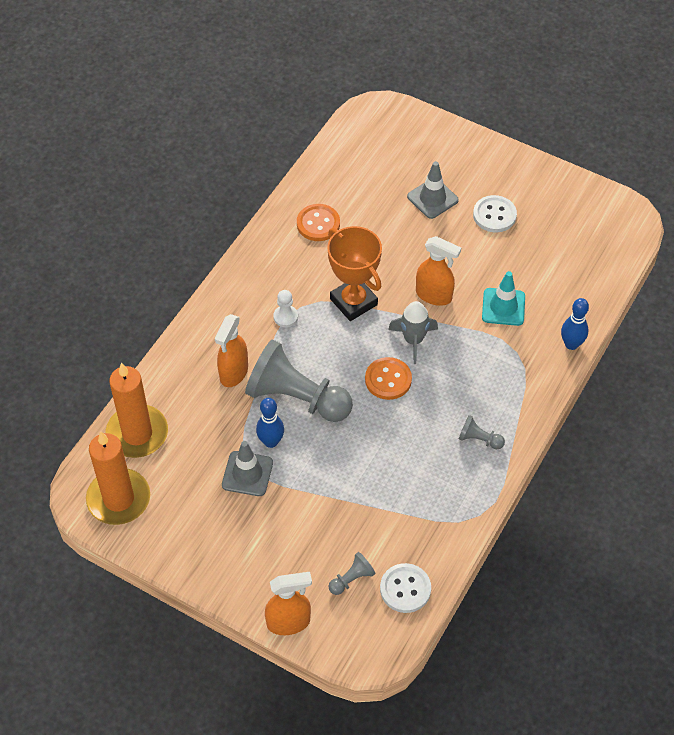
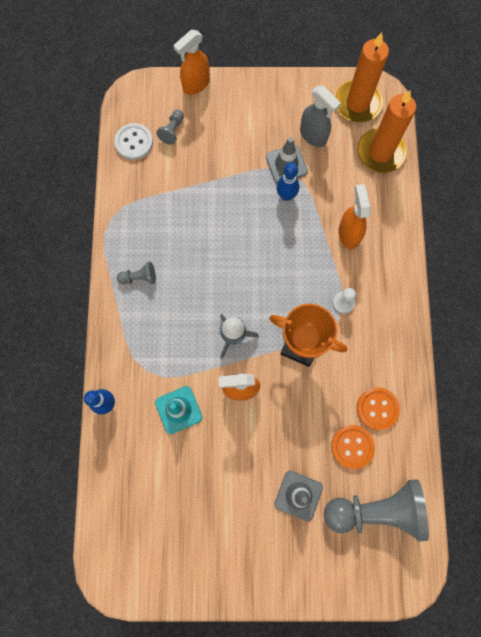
camera: 150 degrees right, 20 degrees up
(195, 489) = (313, 136): none -> grey spray bottle
(296, 398) = (290, 239): grey pawn -> grey pawn (376, 510)
(388, 379) = (233, 291): orange button -> orange button (352, 446)
(494, 215) = (234, 508): white button -> none

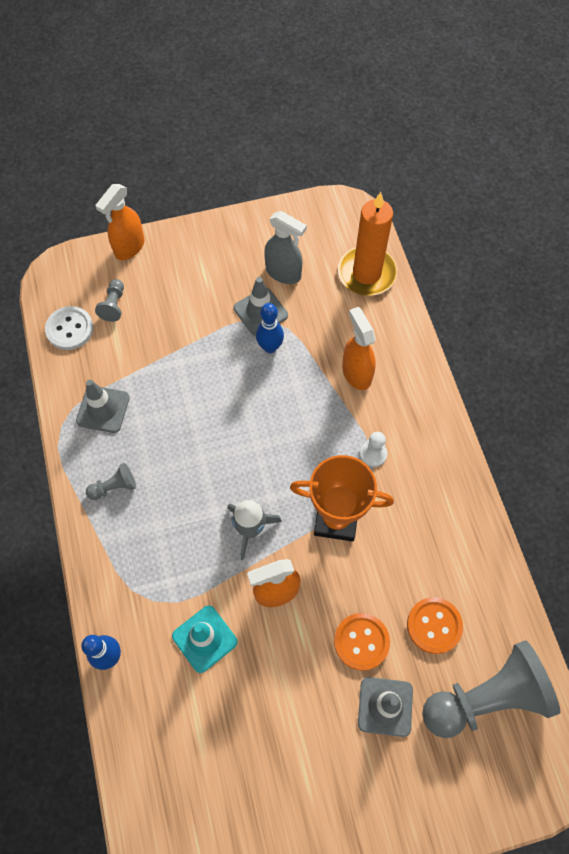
camera: 15 degrees left, 10 degrees down
(144, 214) = (103, 409): none -> grey traffic cone
(357, 103) = (324, 226): orange candle -> none
(377, 408) = (450, 570): orange button -> orange button (361, 642)

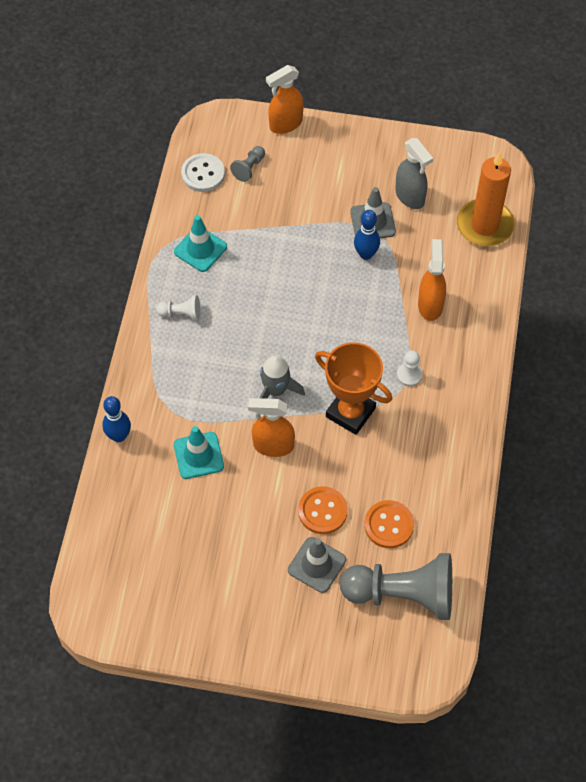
camera: 25 degrees right, 5 degrees down
(103, 409) = (200, 249): grey traffic cone -> turquoise traffic cone
(114, 487) = (181, 313): grey pawn -> white pawn

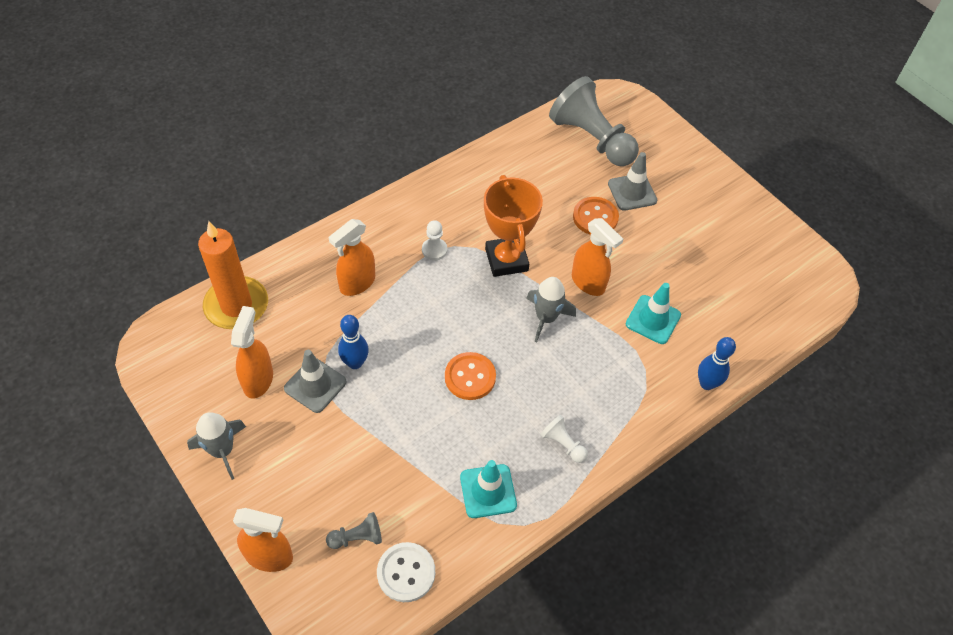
camera: 140 degrees left, 5 degrees down
(378, 147) = (222, 450): none -> grey rocket
(389, 525) = (558, 177): orange button -> orange button (470, 377)
(410, 197) = (258, 380): grey spray bottle -> orange spray bottle

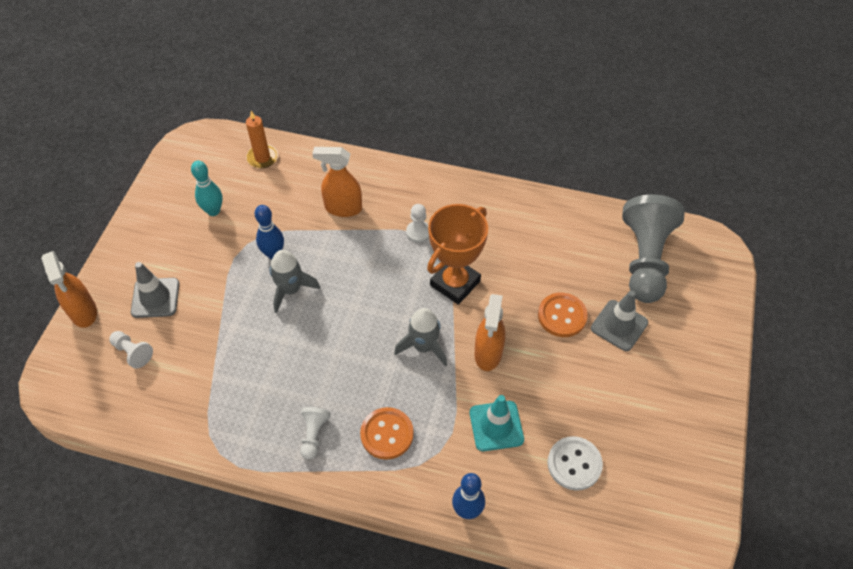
camera: 55 degrees right, 0 degrees up
(222, 450) = (143, 231): grey rocket -> grey rocket (290, 290)
(236, 305) = (262, 158): orange candle -> orange candle, size x0.57
(258, 380) = (213, 211): orange spray bottle -> turquoise bowling pin
(315, 385) = (235, 244): grey traffic cone -> grey traffic cone (155, 298)
(357, 537) = (133, 352): grey pawn -> white pawn
(406, 573) = (125, 401): white button -> white button (574, 464)
(470, 377) = (322, 332): orange button -> orange button (387, 434)
(488, 491) = (231, 410): turquoise traffic cone -> none

